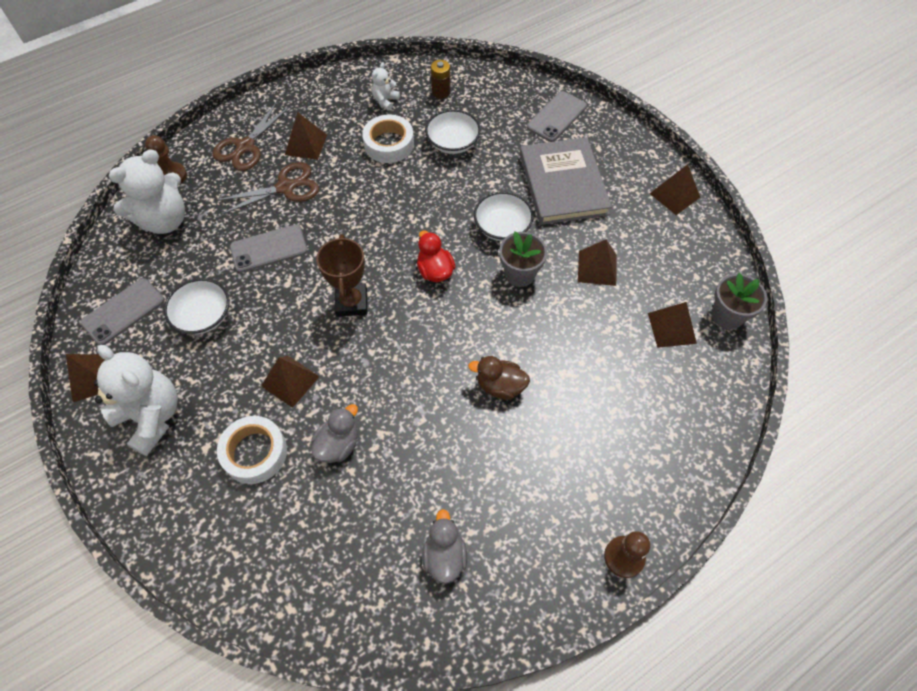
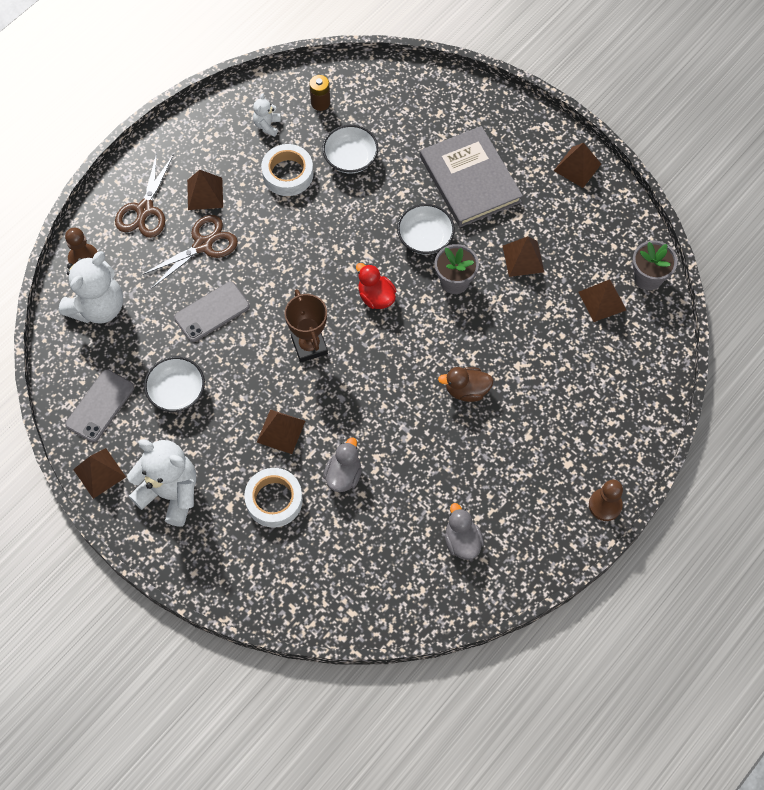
camera: 15 degrees left, 5 degrees up
(556, 117) = (444, 106): grey phone -> none

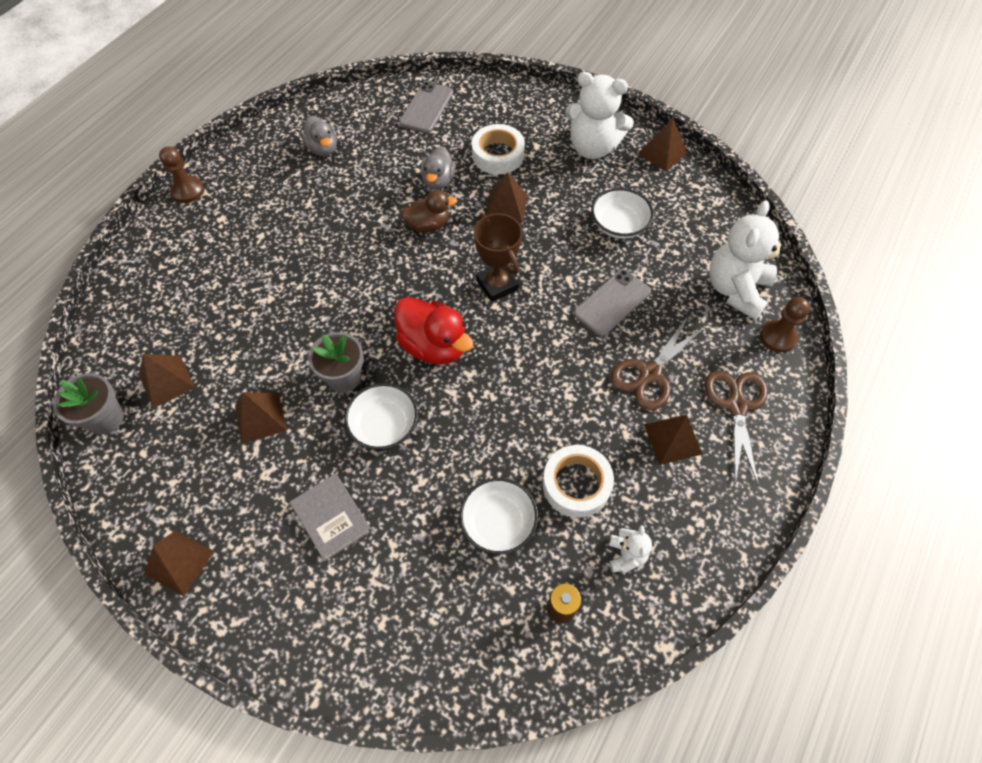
camera: 170 degrees right, 5 degrees down
(100, 406) = (687, 203): grey phone -> grey phone (426, 108)
(376, 297) = (434, 346): red duck -> red duck, size x1.53
(466, 390) = (324, 267): brown duck -> brown duck (428, 225)
(470, 179) = (331, 517): grey book -> grey book, size x0.56

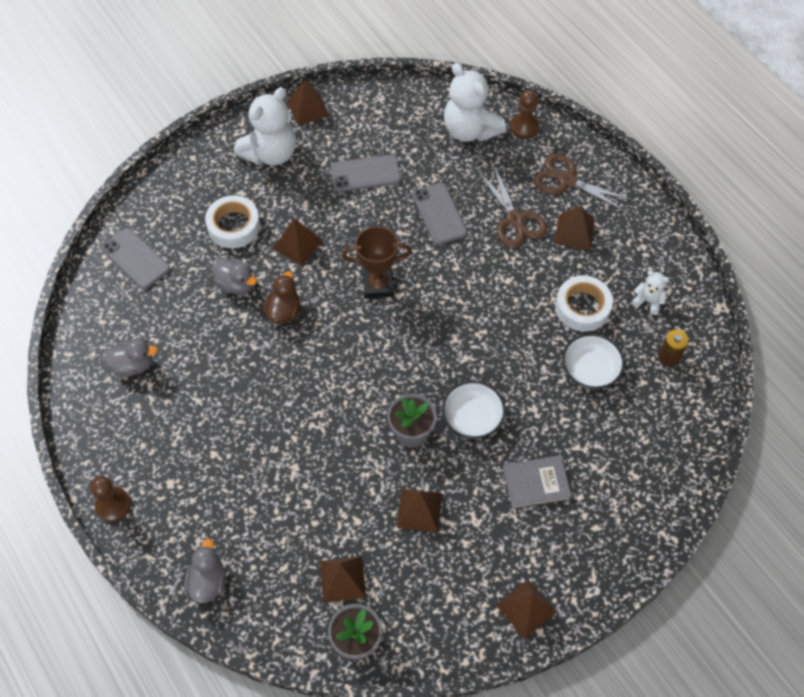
camera: 65 degrees left, 0 degrees up
(136, 282) = (208, 582): none -> grey duck
(434, 346) = (414, 354): red duck -> none
(619, 225) = (365, 174): white bowl -> grey phone

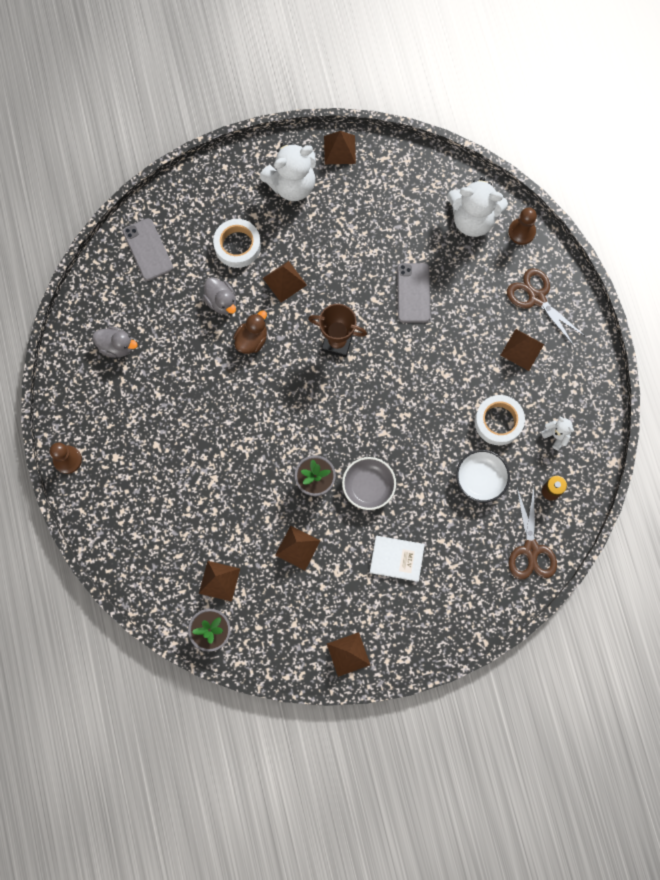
camera: 20 degrees right, 15 degrees up
(208, 582) = (119, 546): grey duck -> none
(365, 174) = (365, 232): grey phone -> none
(470, 130) = (473, 219): white teddy bear -> white teddy bear turned 60 degrees counterclockwise
(472, 418) = (368, 486): white bowl -> grey bowl
(515, 220) = (476, 320): brown scissors -> brown scissors (531, 549)
(536, 483) = (396, 558): grey book -> white book

